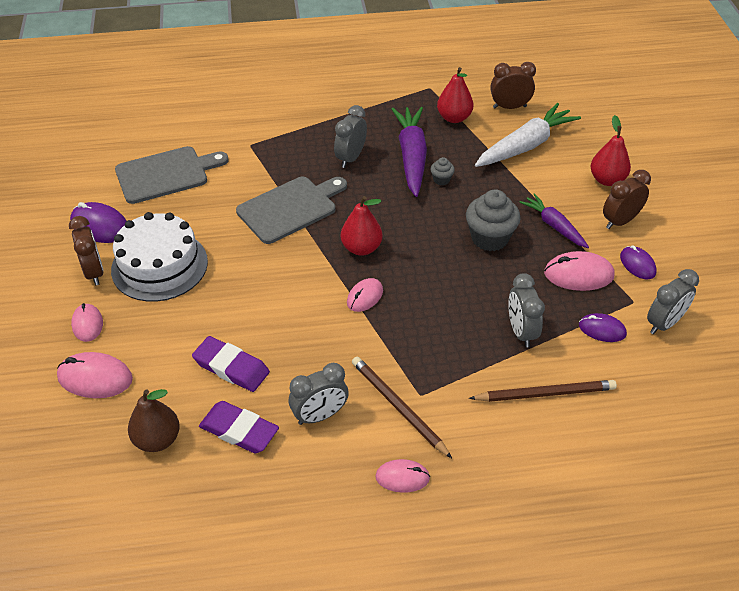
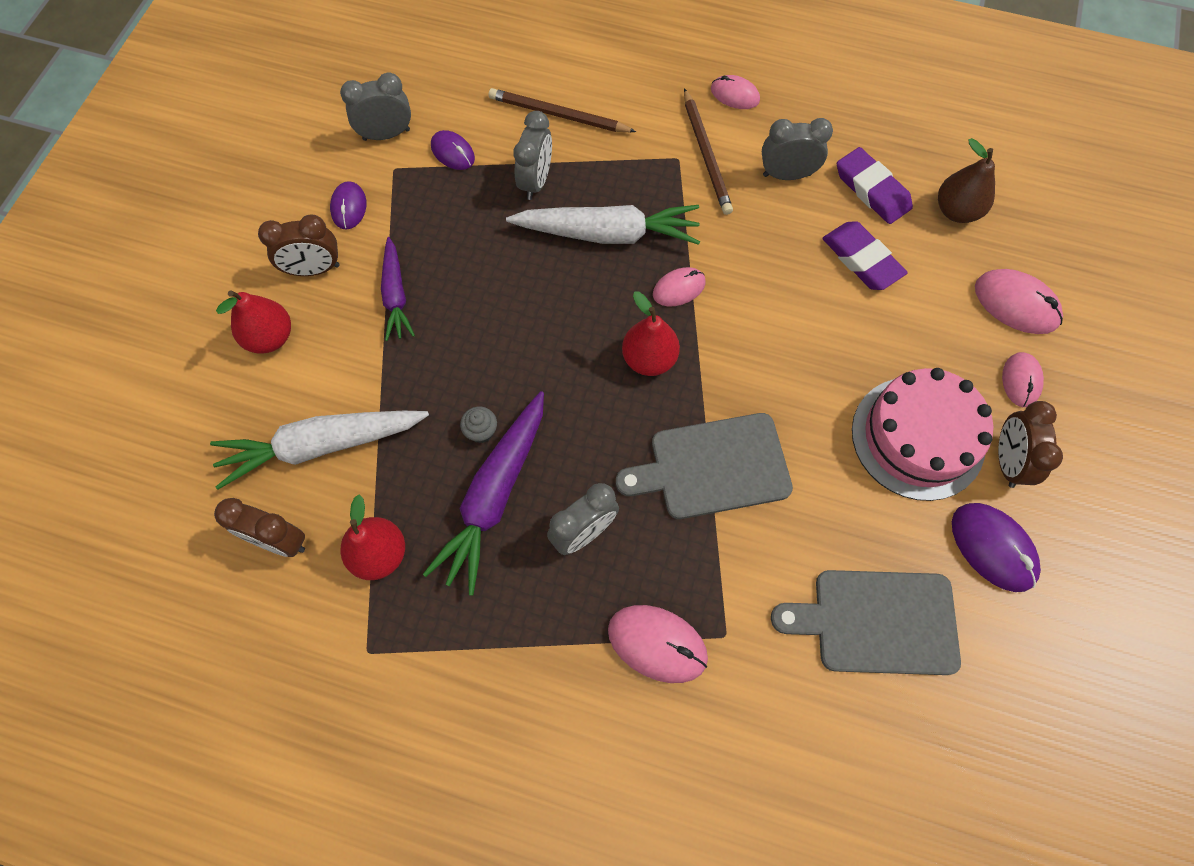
camera: 155 degrees left, 20 degrees up
(159, 265) = (917, 437): white cake -> pink cake
(439, 314) = (608, 234): none -> white carrot
(489, 238) = (485, 309): grey cupcake -> none
(578, 274) = (423, 221): pink mouse -> pink mouse (657, 644)

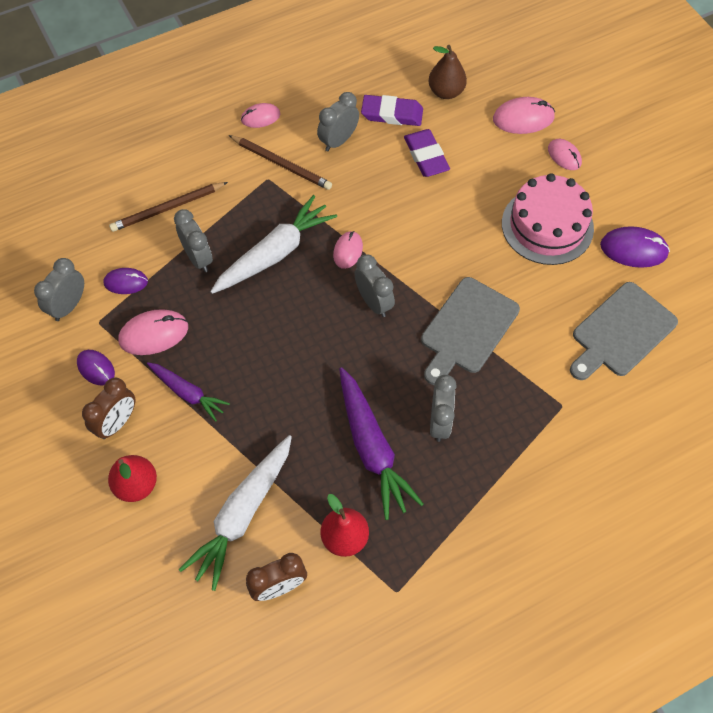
camera: 45 degrees left, 5 degrees down
(481, 431) = (326, 422): grey cupcake -> none
(649, 359) = (374, 302): red pear -> grey clock
(657, 644) = (535, 441): pink mouse -> pink mouse (154, 334)
(861, 259) = (426, 156): purple eraser -> purple eraser turned 60 degrees clockwise
(1007, 461) = (598, 201): brown clock -> none

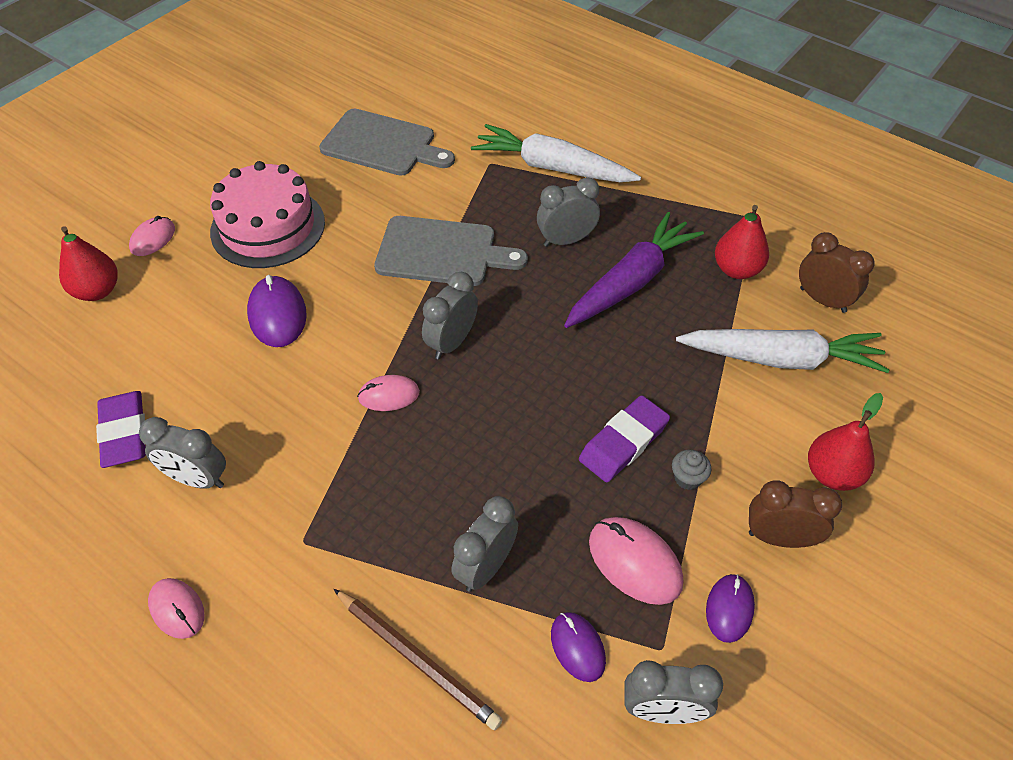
camera: 115 degrees left, 10 degrees down
(188, 393) = (687, 478): purple carrot -> grey cupcake
(275, 253) = (431, 474): white carrot -> white carrot (552, 167)
(281, 164) = (267, 535): brown pencil -> none
(426, 156) = (195, 368): purple eraser -> purple eraser (623, 442)
(446, 92) = (64, 384): brown pear -> none
(523, 118) = (97, 291): pink mouse -> red pear
(633, 249) = (273, 157): purple mouse -> purple mouse (277, 314)

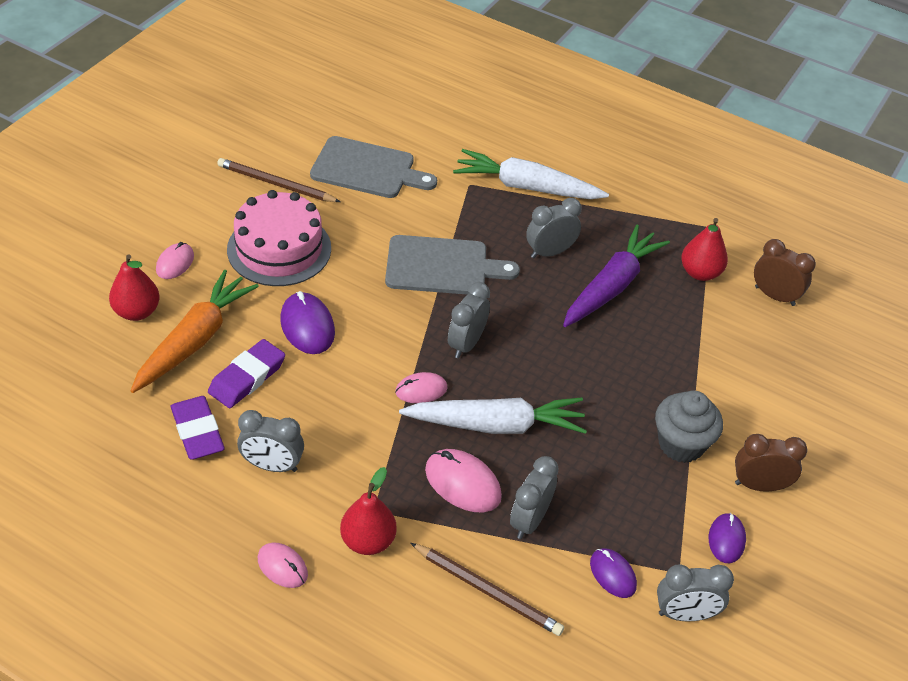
camera: 10 degrees left, 5 degrees down
(150, 325) = (195, 340): none -> orange carrot
(281, 157) = (276, 184): none -> brown pencil
(623, 442) = (625, 419): purple eraser -> purple eraser (247, 377)
(635, 562) = (648, 509): pink mouse -> pink mouse (463, 483)
(687, 478) = (681, 444): grey cupcake -> grey cupcake, size x2.08
(781, 359) = (745, 346): white carrot -> white carrot (496, 425)
(832, 474) = (796, 435): red pear -> red pear (368, 541)

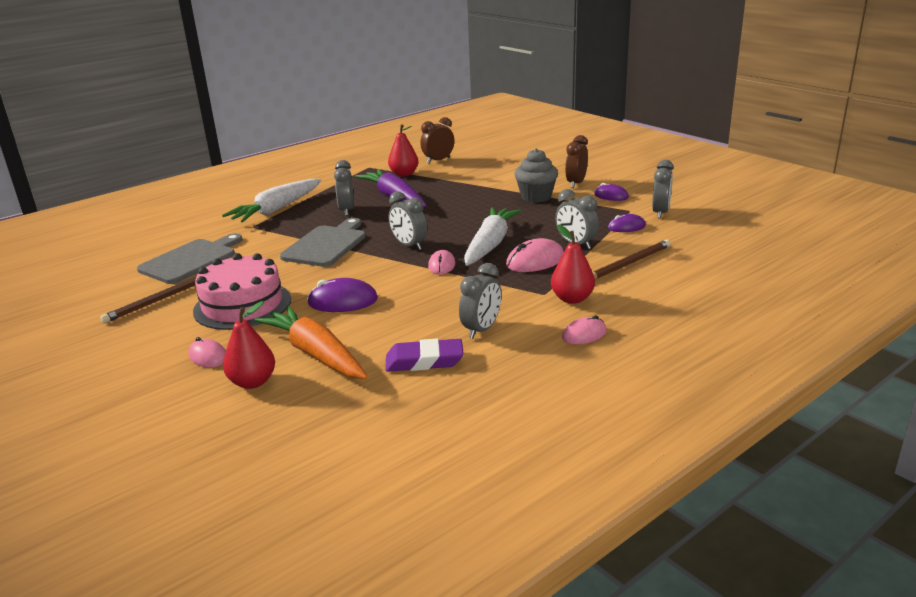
camera: 65 degrees left, 20 degrees down
(247, 377) = (379, 332): purple eraser -> none

